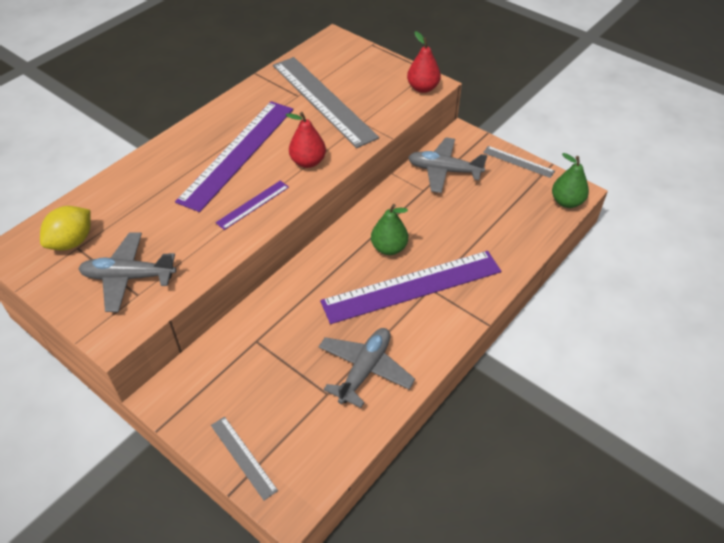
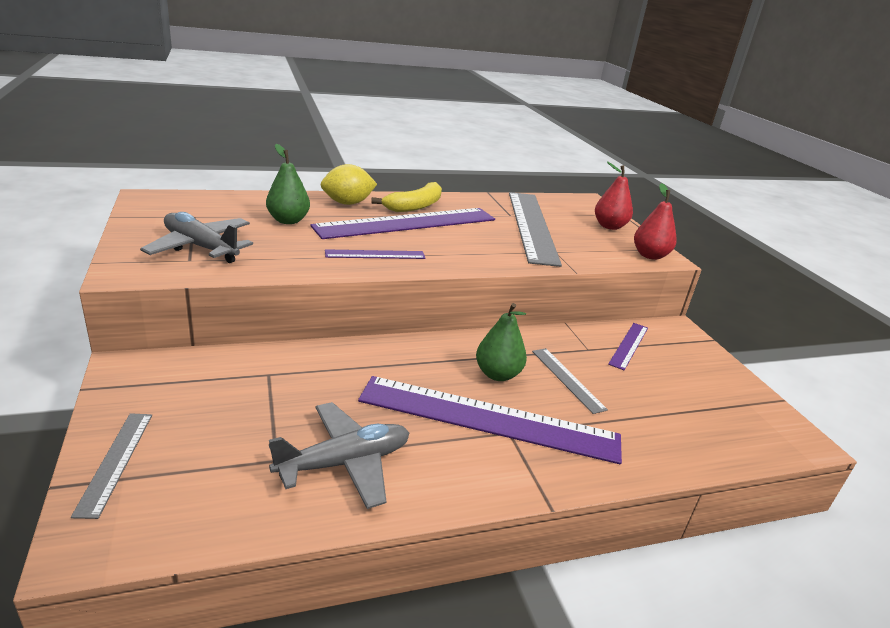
camera: 30 degrees right, 20 degrees down
(72, 242) = (196, 212): yellow lemon -> yellow lemon (347, 203)
(222, 128) = (415, 206): none -> yellow banana
(308, 162) = (466, 252): red pear -> red pear (609, 226)
(444, 171) = (629, 345): grey plane -> purple ruler
(518, 161) = (735, 378): grey ruler -> grey ruler (567, 379)
(566, 202) = (779, 443): green pear -> green pear (288, 220)

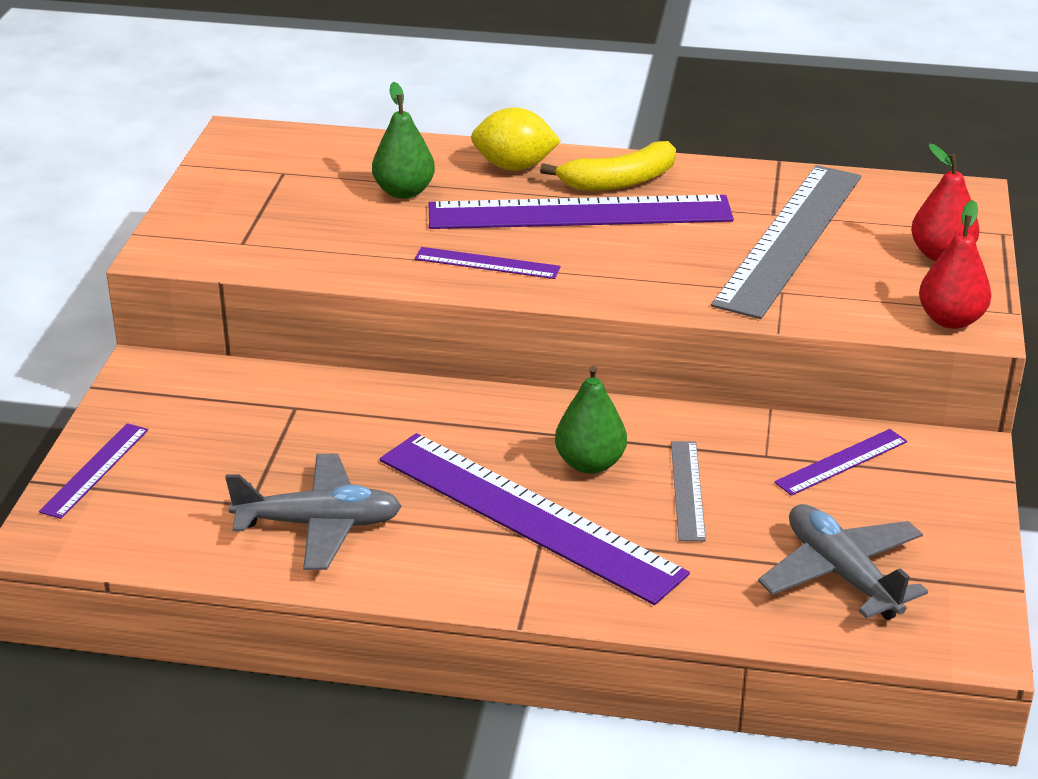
camera: 30 degrees right, 5 degrees up
(116, 461) = (95, 470): grey ruler -> purple ruler
(201, 247) = (265, 225): grey plane -> grey plane (842, 574)

